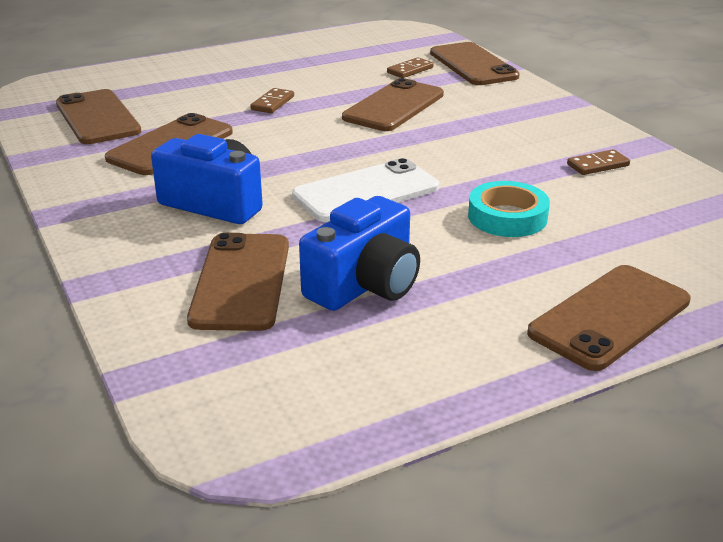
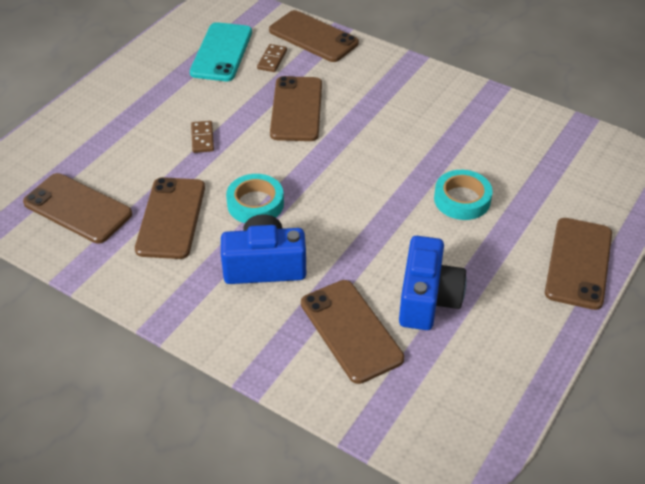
camera: 30 degrees left, 15 degrees up
(265, 158) = (255, 204): none -> turquoise tape
(365, 56) = (222, 52): none -> turquoise phone
(366, 191) = (355, 211): white phone -> none
(598, 165) = (479, 124): brown domino -> none

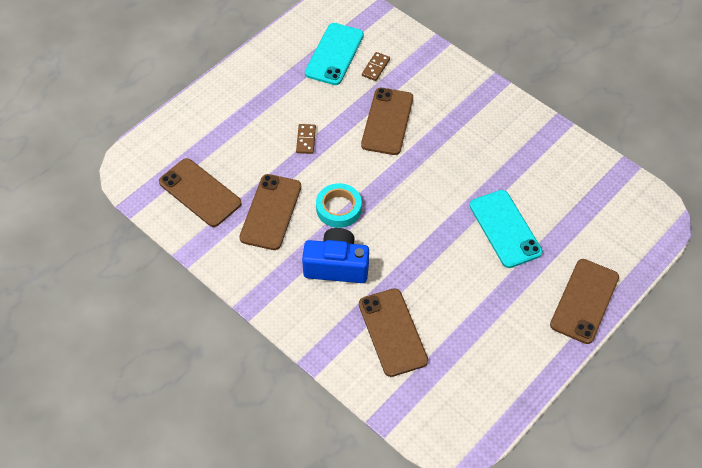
camera: 10 degrees right, 10 degrees up
(313, 37) = (415, 48): brown phone -> none
(427, 299) = (457, 314): blue camera -> none
(462, 199) = (505, 229): turquoise tape -> turquoise phone

